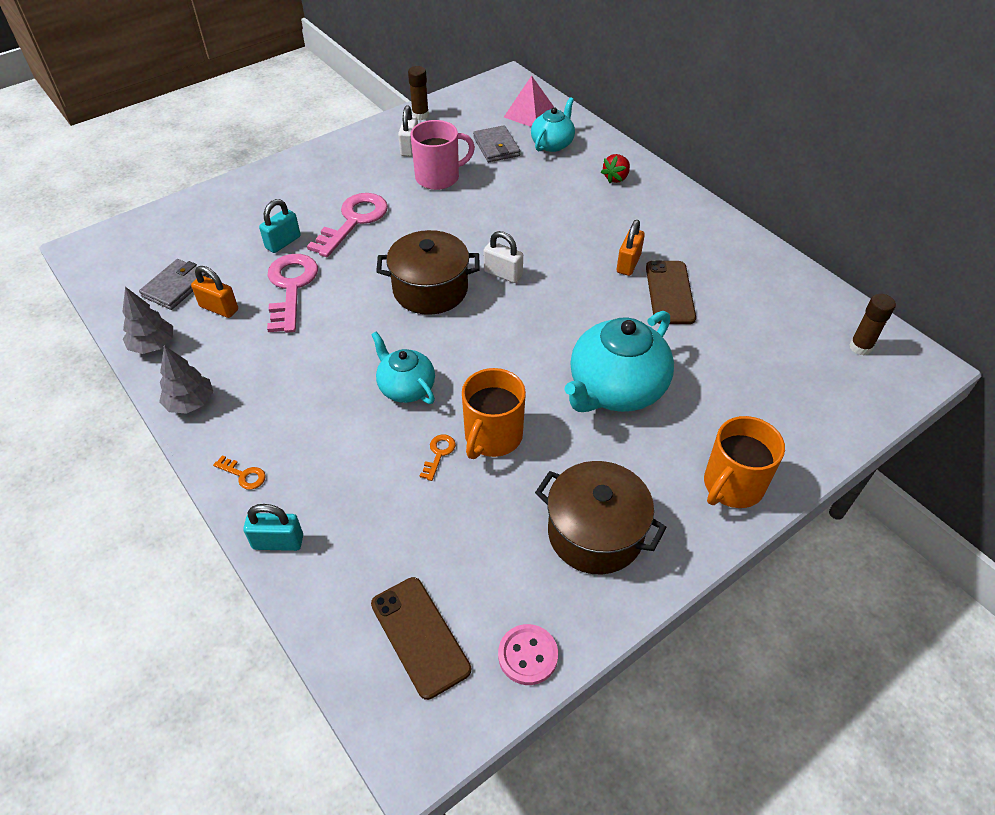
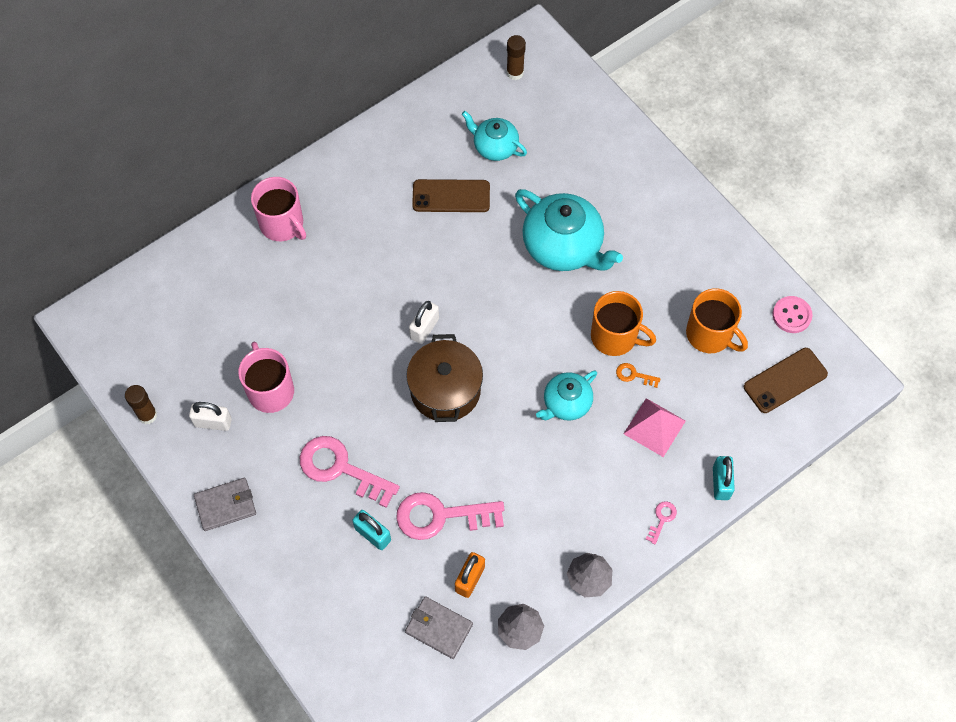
camera: 90 degrees left, 15 degrees up
(243, 475) = (662, 519): orange key -> pink key
(496, 147) = (218, 334): grey wallet -> grey wallet (226, 505)
(530, 113) = (156, 300): pink pyramid -> pink pyramid (654, 427)
(552, 144) = (217, 279): turquoise teapot -> turquoise teapot (494, 147)
(595, 533) = (697, 270): brown pot -> none
(616, 178) = (282, 224): red strawberry -> pink mug
(628, 264) = (412, 224): orange padlock -> none
(732, 485) = (652, 180): orange mug -> orange mug (710, 334)

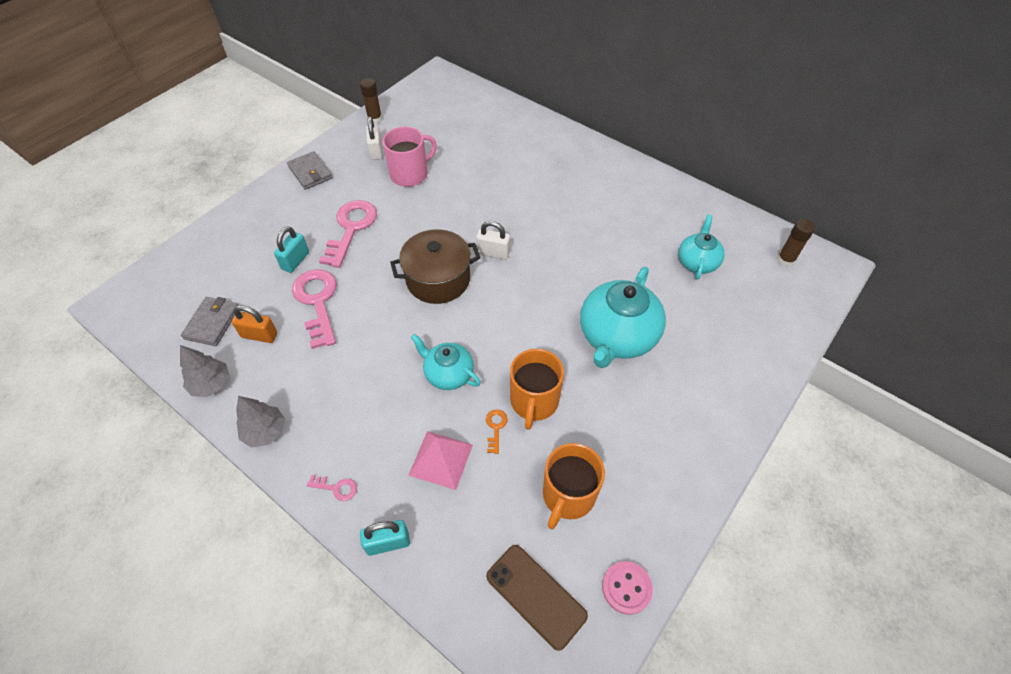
camera: 75 degrees right, 10 degrees down
(282, 224) = (555, 149): pink mug -> none
(451, 196) = (630, 243): brown phone -> none

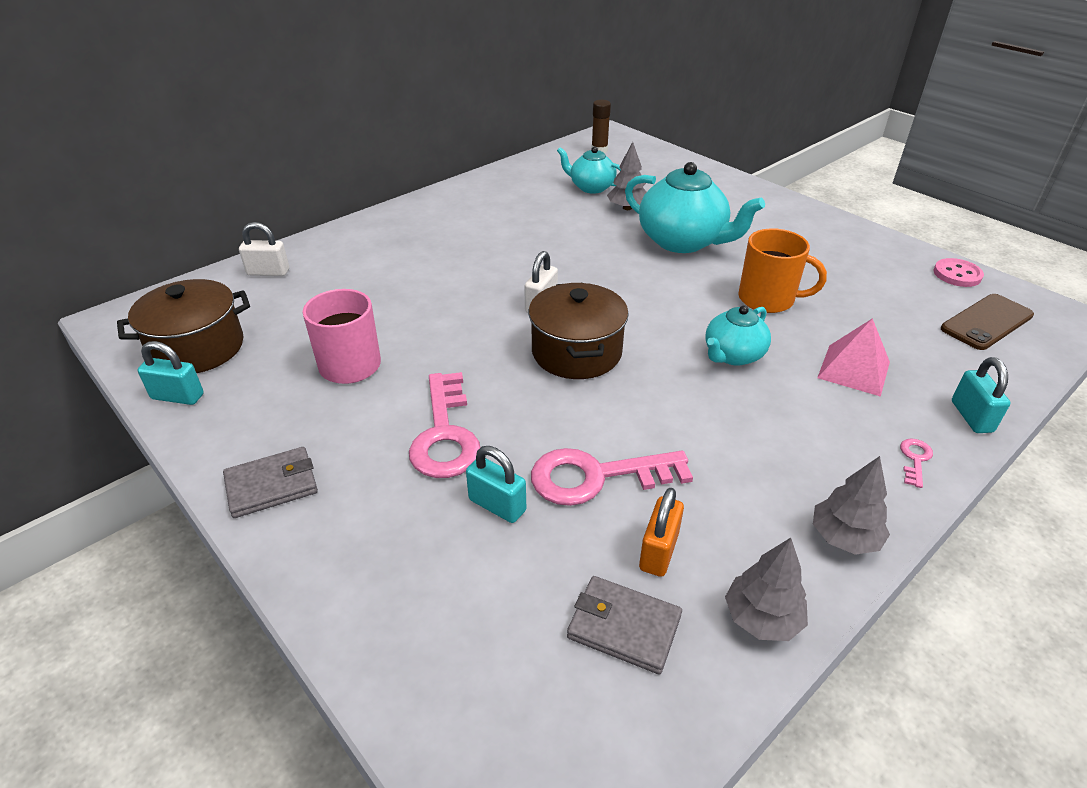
camera: 80 degrees left, 15 degrees down
(351, 229) = (445, 434): pink key -> pink key turned 120 degrees counterclockwise
(375, 119) = (177, 397): brown glue stick -> turquoise padlock
(376, 151) = (267, 398): white padlock -> white padlock (268, 272)
(417, 112) = (197, 348): none -> brown pot
(495, 428) = (805, 327): orange key -> none
(568, 495) = (875, 292): orange mug -> none
(666, 292) = (627, 208): none -> grey tree

